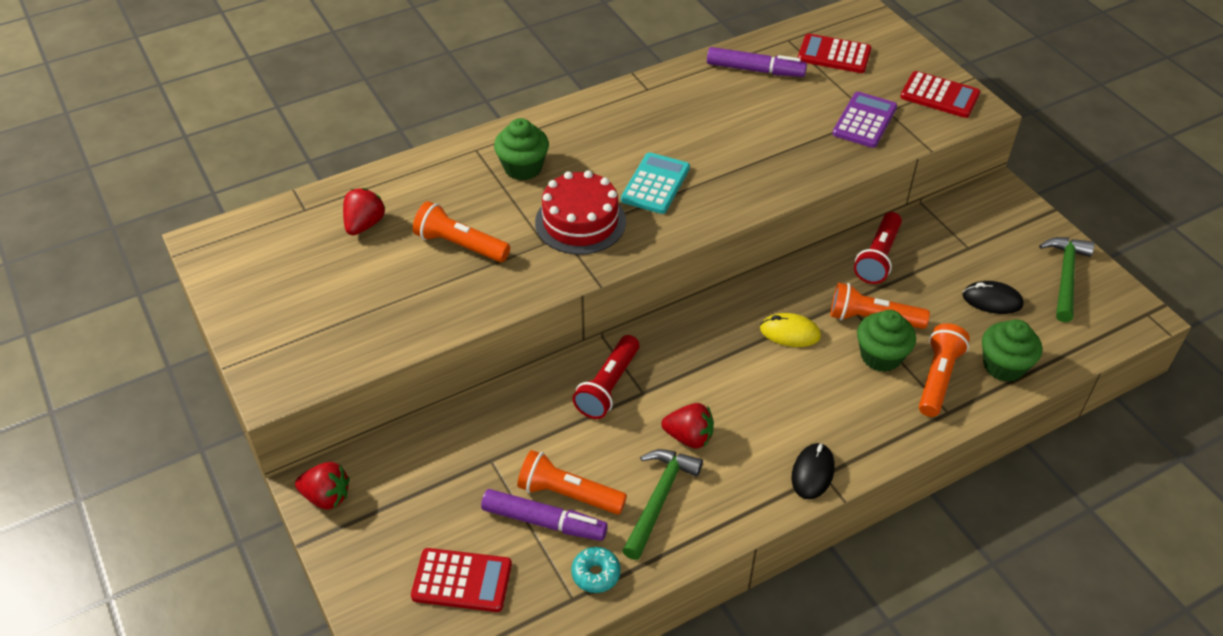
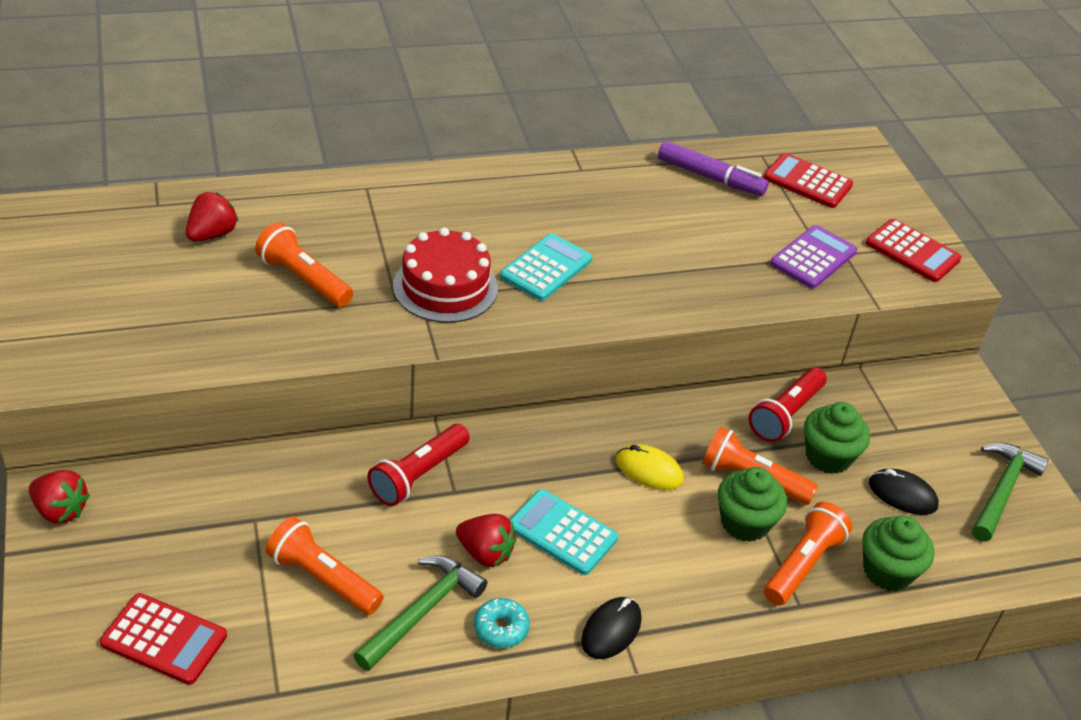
camera: 10 degrees right, 5 degrees down
(523, 167) = (408, 217): green cupcake -> green cupcake (828, 457)
(544, 521) = (282, 600): purple marker -> none
(596, 574) = (315, 674): turquoise donut -> turquoise donut (501, 628)
(742, 403) = (562, 533): none -> turquoise calculator

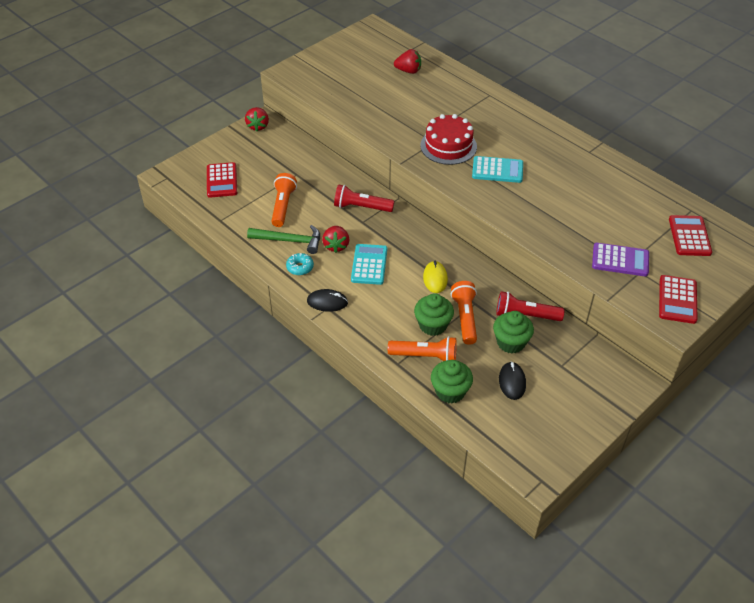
camera: 65 degrees right, 5 degrees up
(303, 279) = (408, 106): orange flashlight -> none
(710, 177) = (643, 198): purple marker -> none
(1002, 490) = (558, 426): green hammer -> none

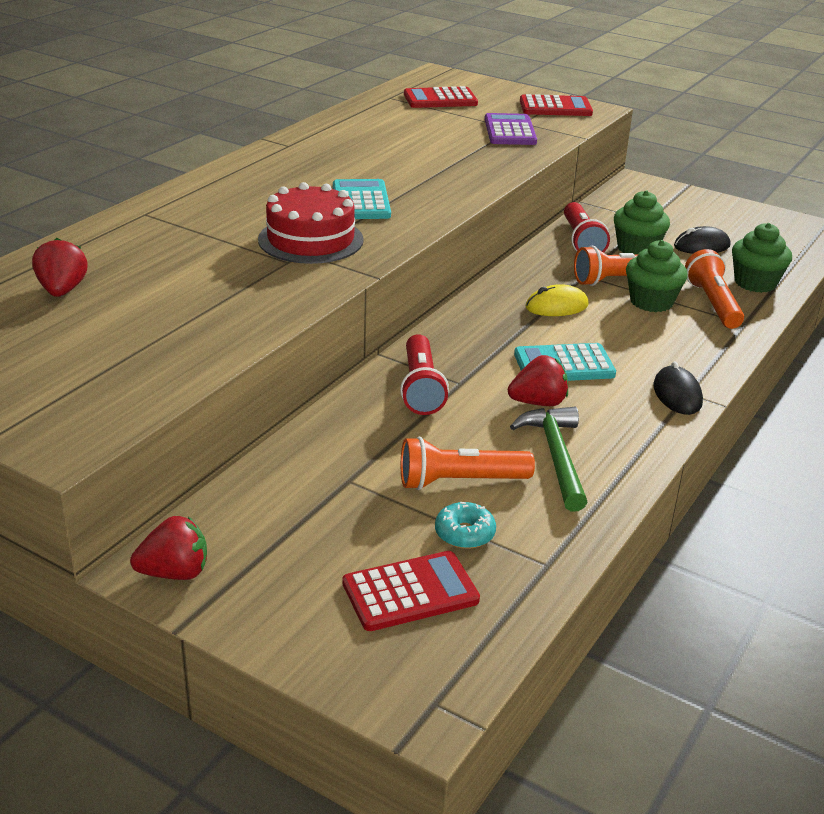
camera: 105 degrees left, 15 degrees down
(300, 267) = (617, 434): turquoise donut -> turquoise donut (464, 533)

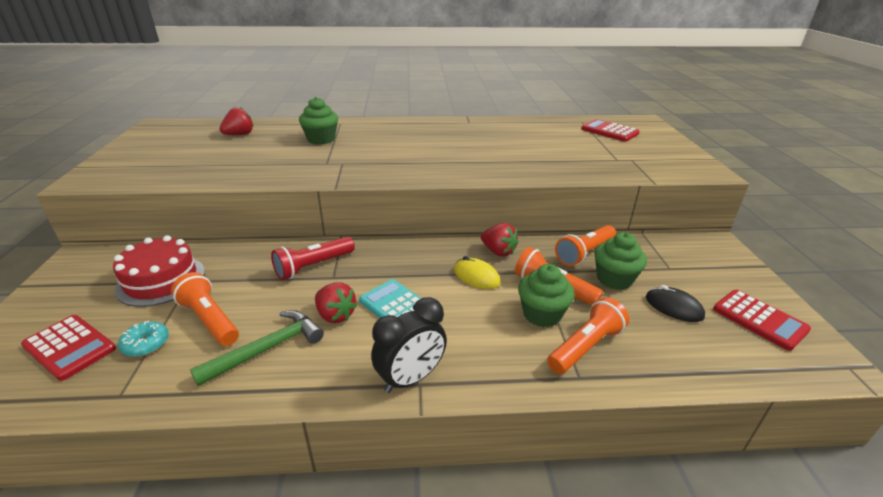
camera: 55 degrees right, 0 degrees up
(175, 573) = (74, 266): red strawberry -> red strawberry (498, 251)
(310, 239) = (360, 160): red cake -> red cake (161, 280)
(361, 201) = (428, 156): turquoise calculator -> none
(510, 131) = (609, 160): purple calculator -> none
(555, 107) = (680, 160): red calculator -> red calculator (759, 319)
(581, 241) = (584, 253): red flashlight -> orange flashlight
(677, 394) = (410, 378): black mouse -> black clock
(755, 283) = (660, 359): green cupcake -> green cupcake (321, 139)

